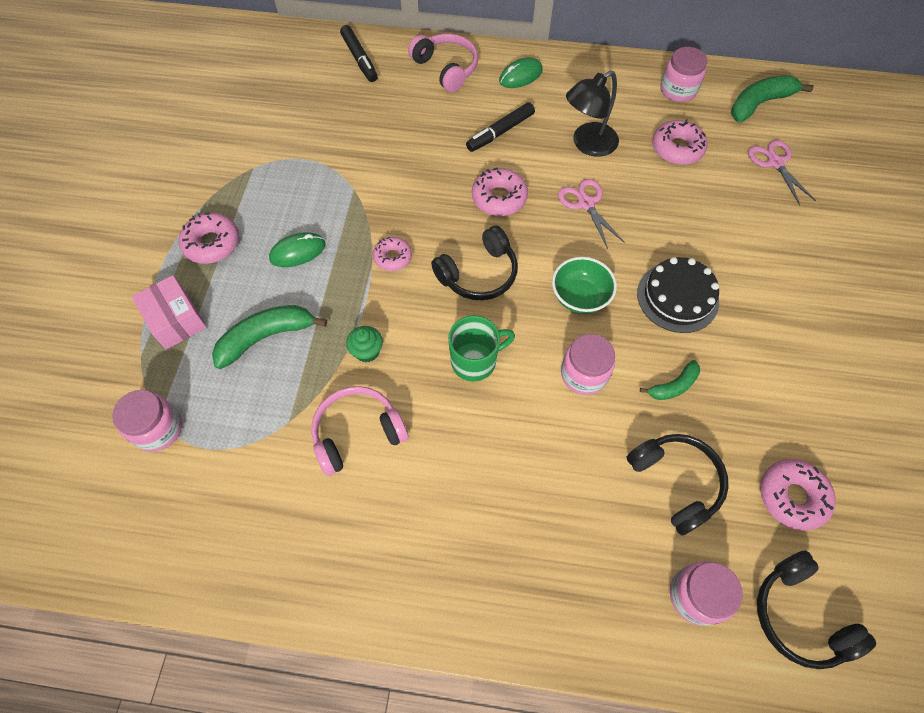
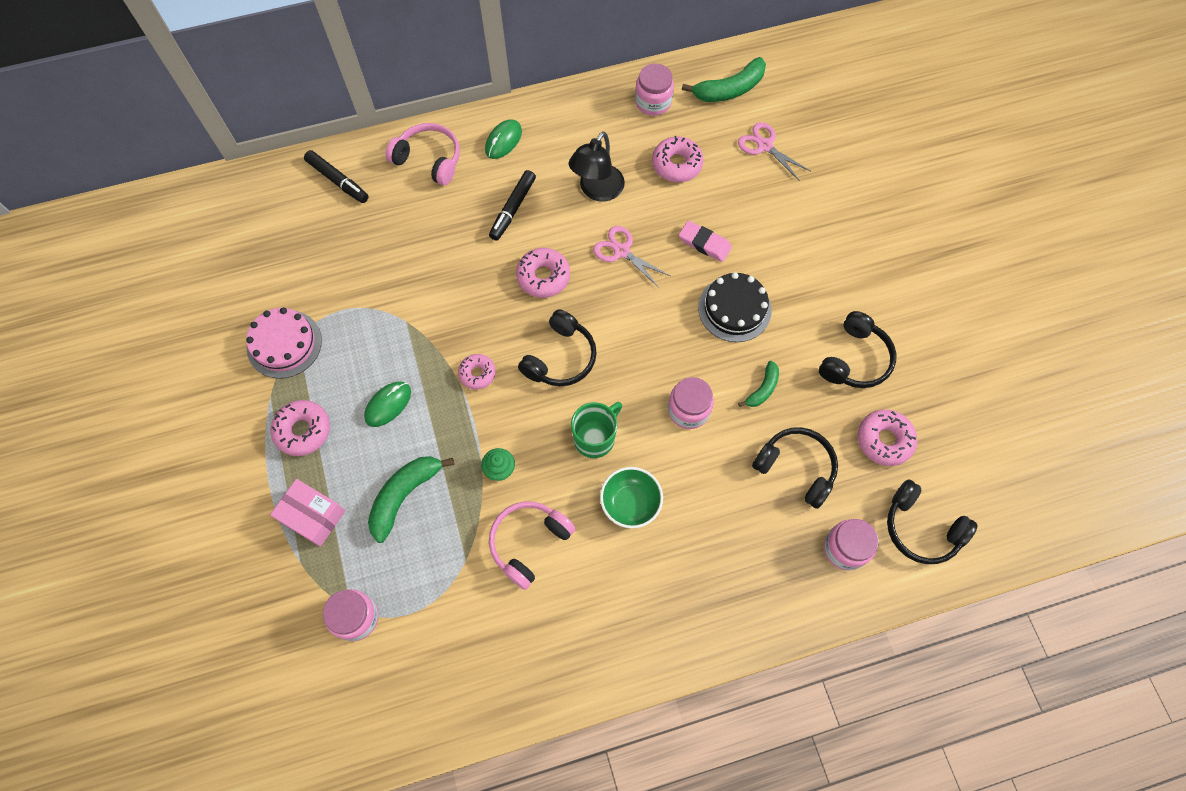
camera: 25 degrees left, 5 degrees up
(239, 167) = (284, 344): none -> pink cake
(579, 297) = (655, 342): green bowl -> green bowl (630, 503)
(673, 226) = (704, 243): none -> pink eraser
(759, 104) = (729, 89): green banana -> green banana turned 150 degrees counterclockwise
(791, 398) = (855, 359): none -> black headphones

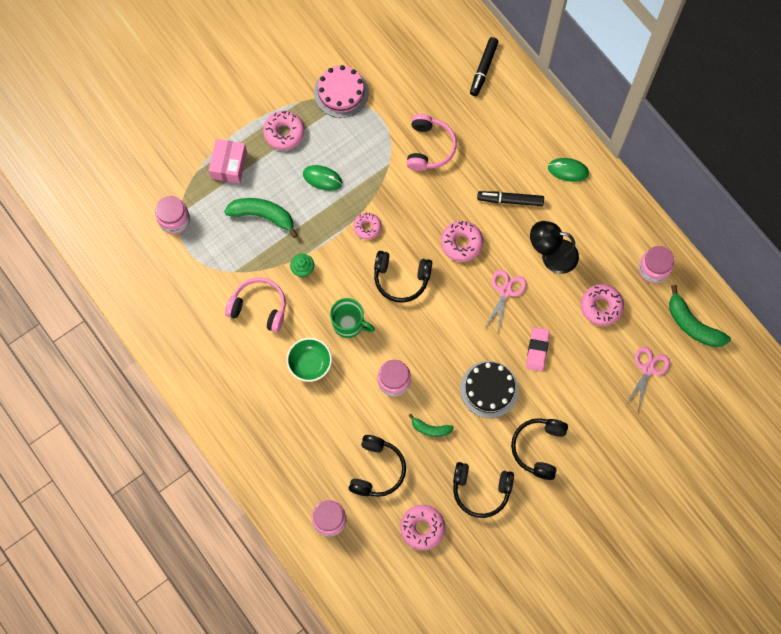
camera: 70 degrees right, 5 degrees up
(429, 159) = (528, 124): pink headphones -> pink headphones (429, 147)
(921, 528) = (363, 570): black headphones -> black headphones (538, 448)

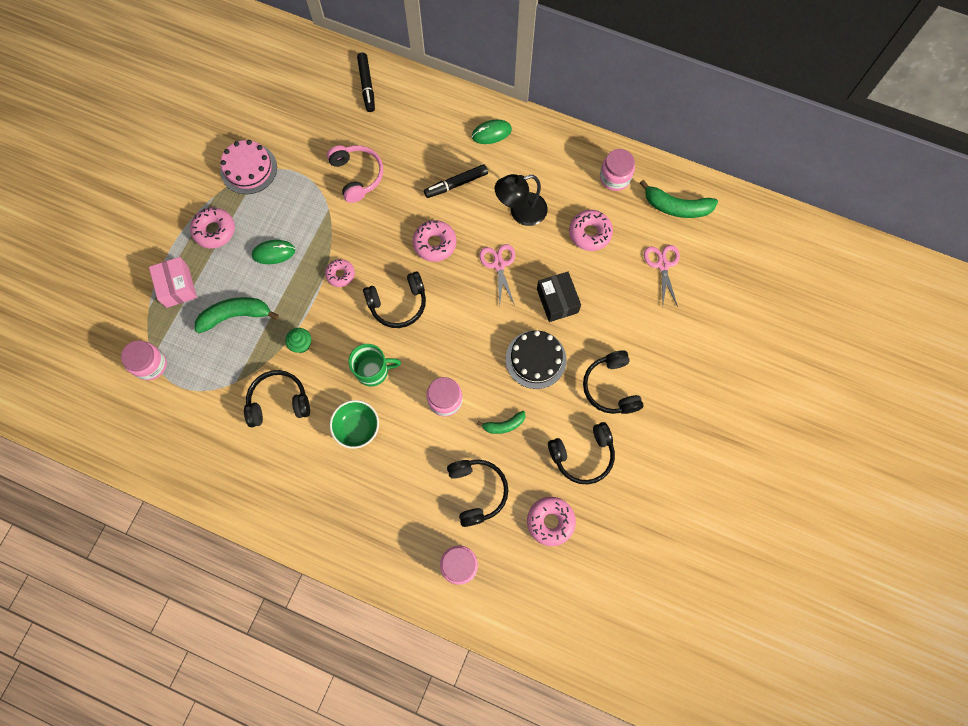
camera: 30 degrees left, 0 degrees up
(259, 307) = (279, 402): pink headphones -> black headphones
(537, 350) = (557, 301): pink eraser -> black box

